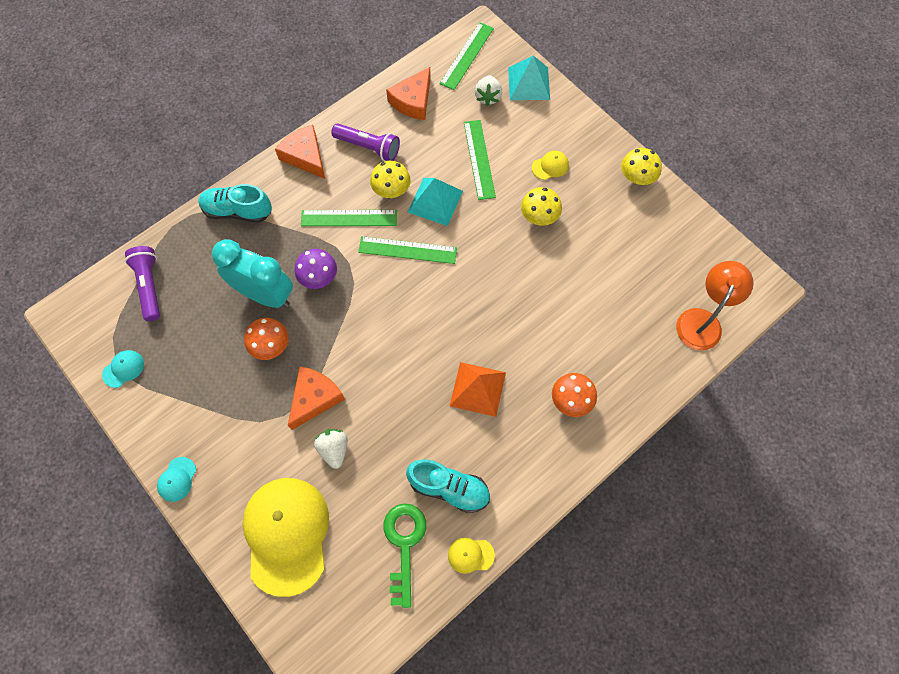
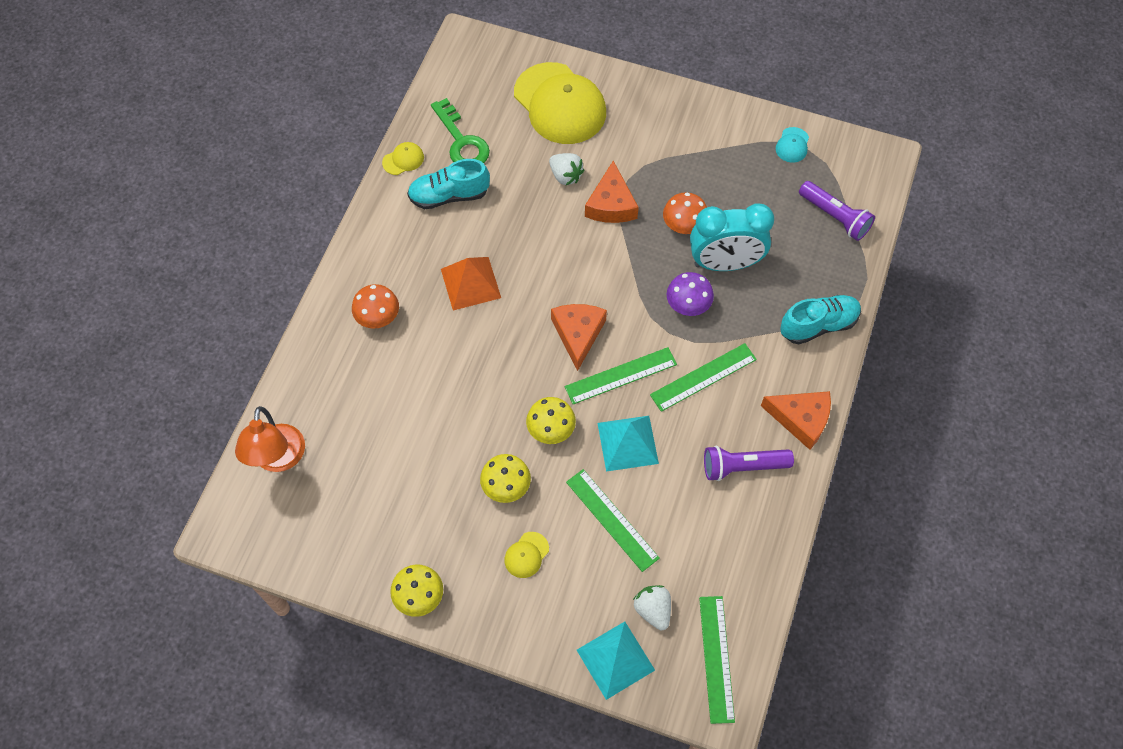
camera: 150 degrees right, 5 degrees down
(177, 479) = (676, 96): turquoise cap -> none
(391, 189) = (683, 431): yellow mushroom -> yellow mushroom (551, 429)
(413, 101) = (736, 554): orange cheese -> orange cheese (578, 334)

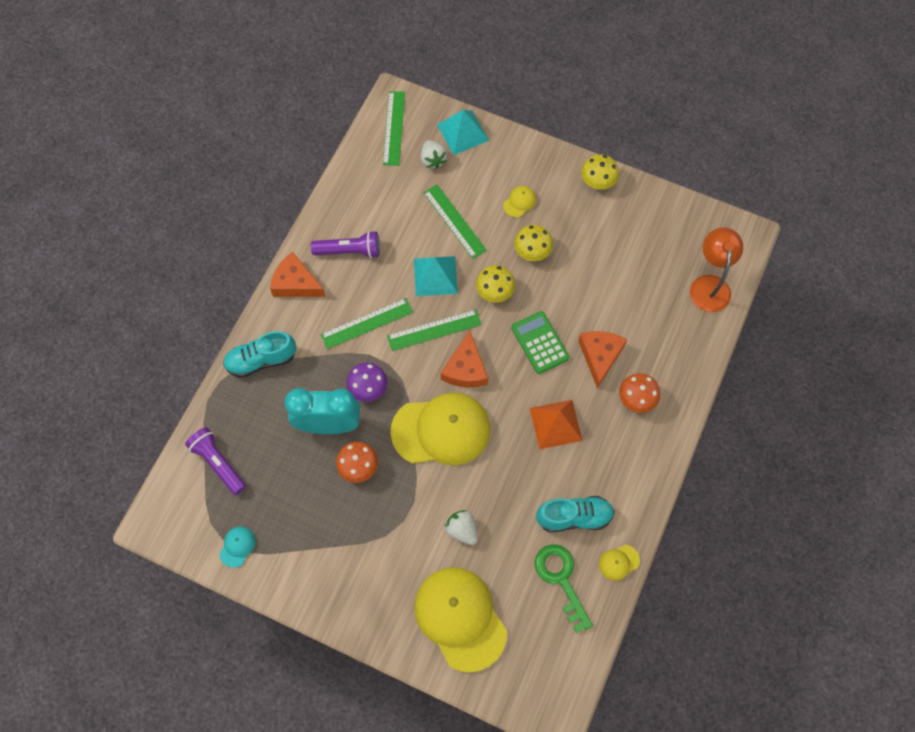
camera: 175 degrees left, 5 degrees up
(492, 371) = (539, 343): none -> green calculator
(598, 267) = (441, 430): none -> yellow cap
(611, 204) = (422, 494): orange cheese -> orange cheese (600, 356)

